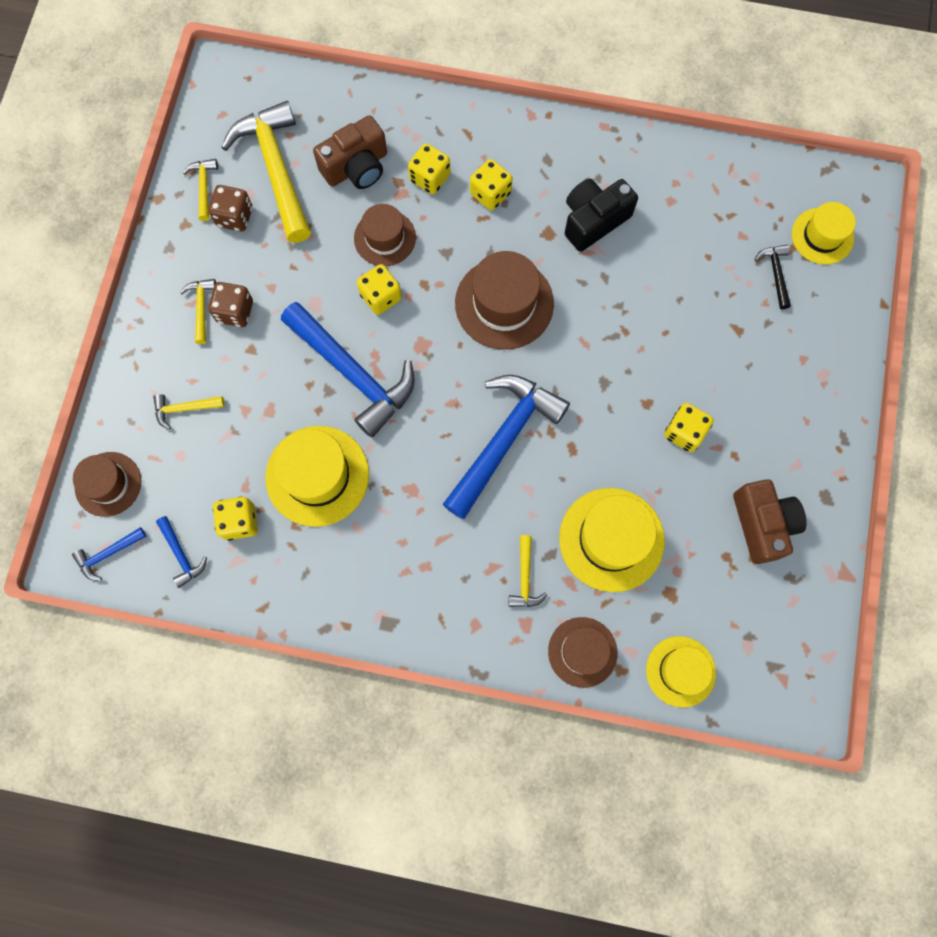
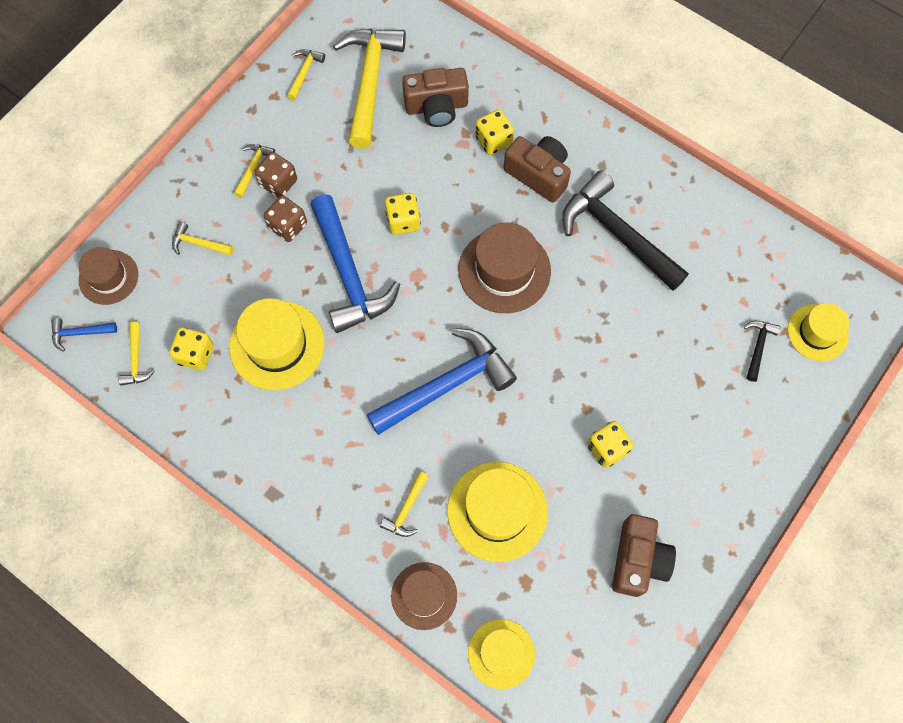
camera: 25 degrees right, 5 degrees down
(181, 555) = (136, 360): blue hammer -> yellow hammer
(235, 217) = (317, 106): brown dice -> brown dice (288, 226)
(385, 238) = (431, 174): brown hat -> none
(490, 194) = (538, 174): yellow dice -> brown camera
(593, 220) = (617, 233): black camera -> black hammer

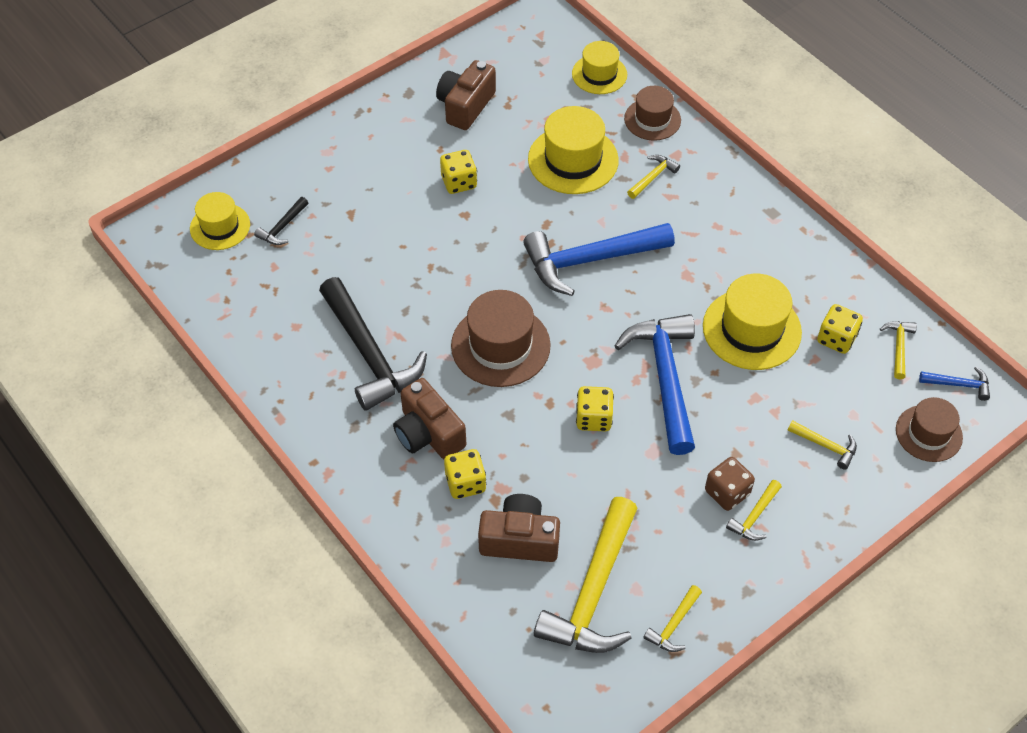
camera: 165 degrees left, 15 degrees down
(288, 226) = (723, 442): brown dice -> none

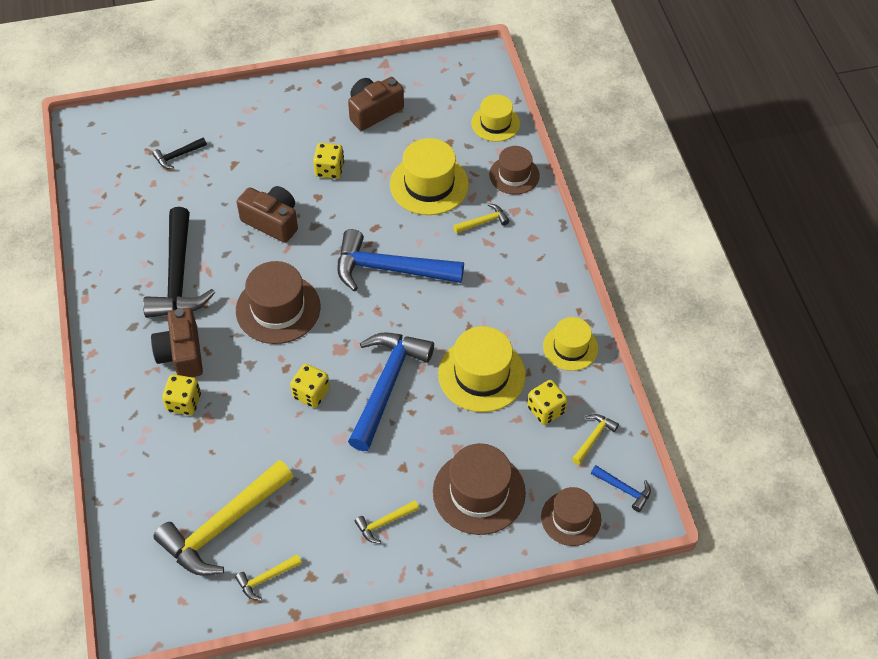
camera: 25 degrees right, 0 degrees up
(220, 226) = (134, 138): yellow hat -> yellow hat (570, 347)
(519, 539) = (195, 462): brown camera -> brown camera (272, 221)
(727, 492) = (375, 495): brown dice -> none
(826, 446) = (479, 492): yellow hammer -> brown hat

